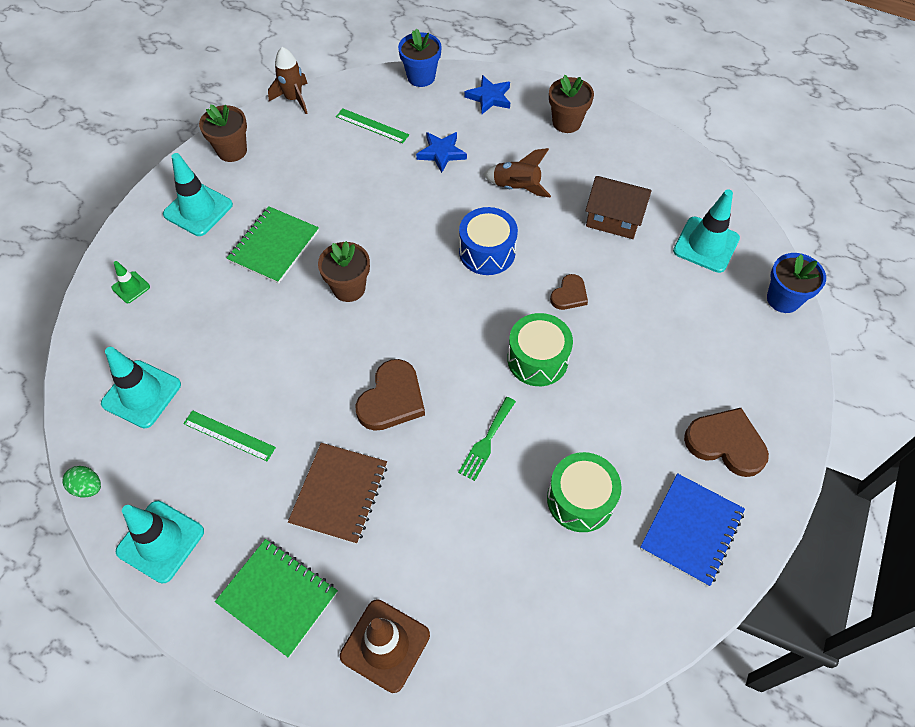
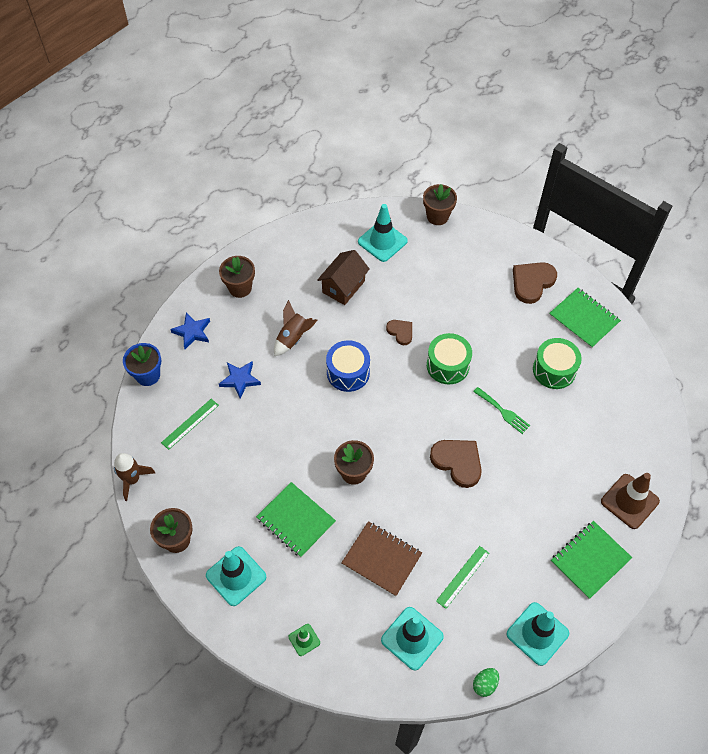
camera: 75 degrees left, 0 degrees up
(339, 494) = (523, 509): brown notebook -> brown notebook (381, 559)
(691, 530) = (584, 319): blue notebook -> green notebook
(783, 299) = (437, 216): blue flower pot -> brown flower pot

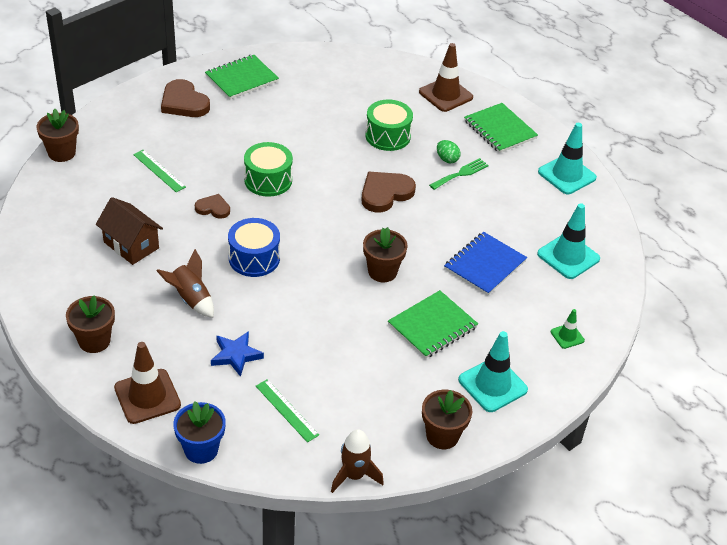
camera: 85 degrees left, 15 degrees down
(192, 332) = (147, 396): blue star -> brown traffic cone
(381, 559) = (484, 265): brown notebook -> blue notebook
(382, 241) = (78, 203): turquoise traffic cone -> none
(400, 332) = (213, 208): brown heart -> brown heart turned 45 degrees clockwise
(463, 576) = (508, 211): green ruler -> green ruler (159, 171)
(485, 684) = (613, 216): green egg -> green egg (447, 159)
(503, 412) = (334, 152): green fork -> green fork (461, 173)
(554, 370) = (295, 110): green drum -> green drum (388, 136)

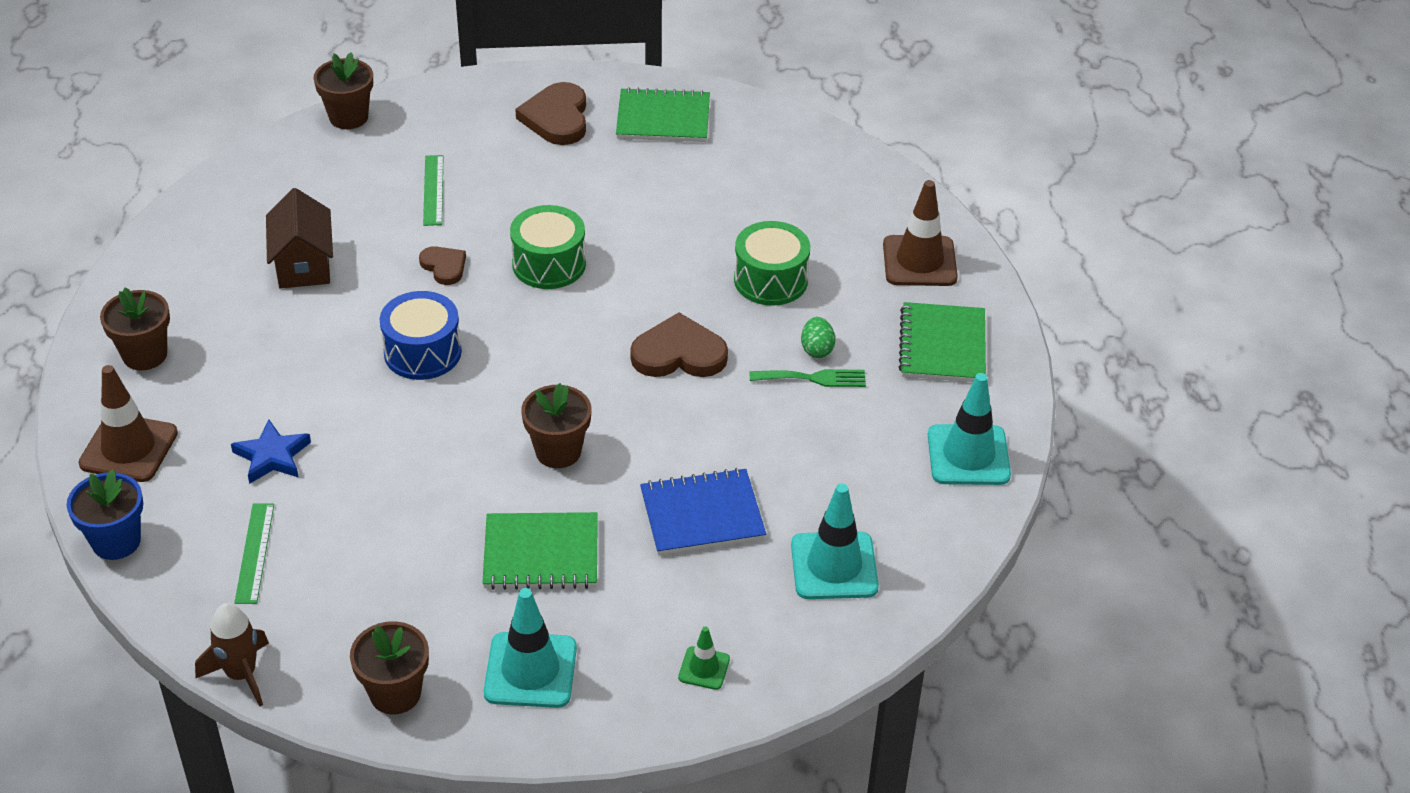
camera: 40 degrees right, 0 degrees up
(190, 299) = (297, 362): brown rocket -> none

